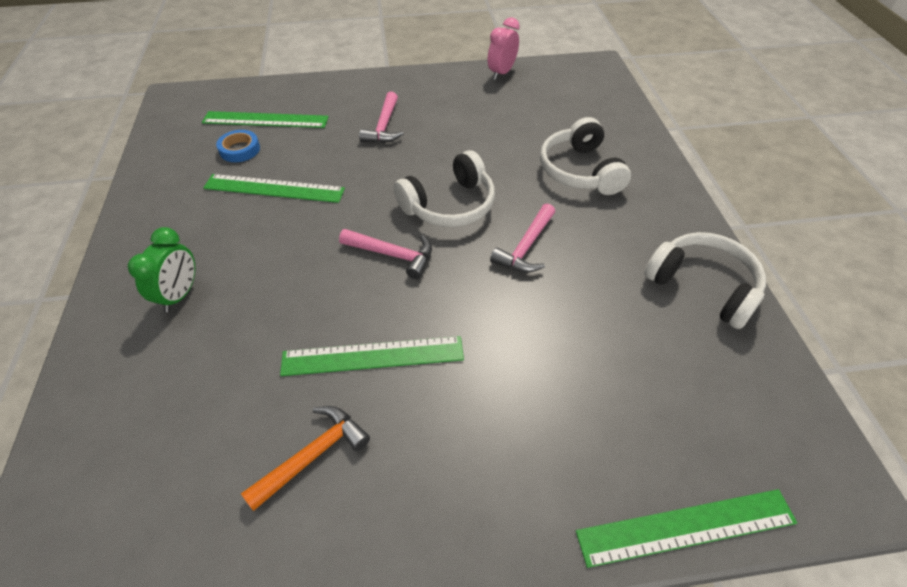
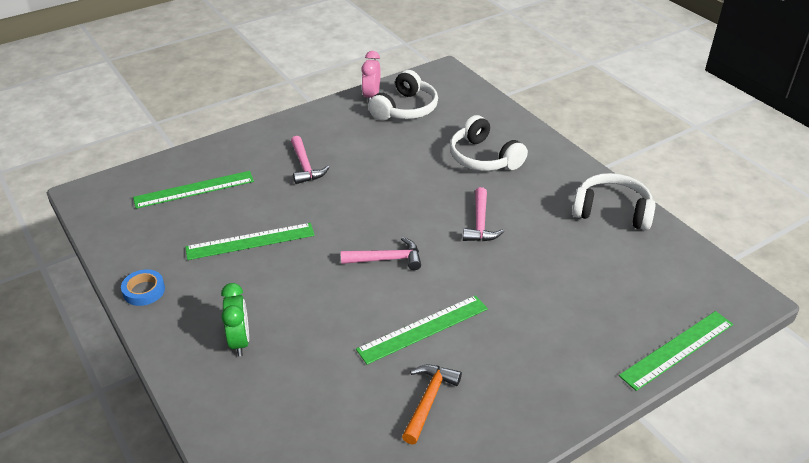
camera: 25 degrees left, 10 degrees down
(240, 149) = (192, 220): blue tape -> blue tape (144, 291)
(449, 205) = (403, 211): white headphones -> white headphones (405, 109)

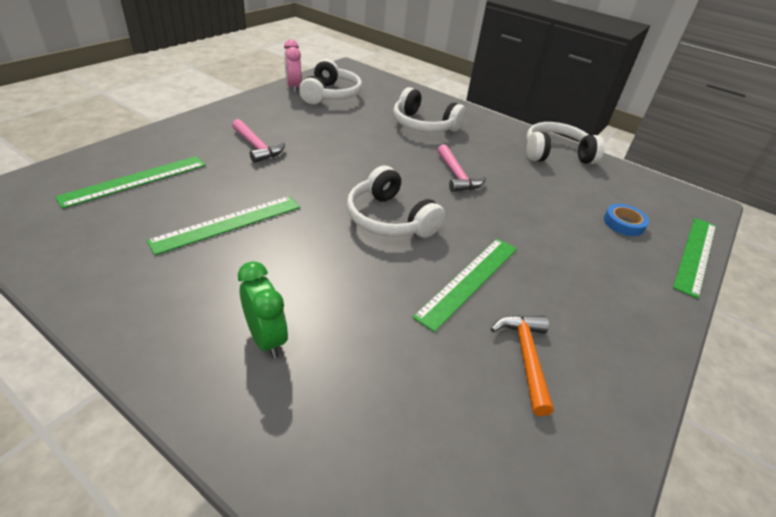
camera: 25 degrees left, 0 degrees up
(144, 291) = (104, 302): blue tape -> blue tape (623, 223)
(387, 259) = (389, 219): pink hammer -> white headphones

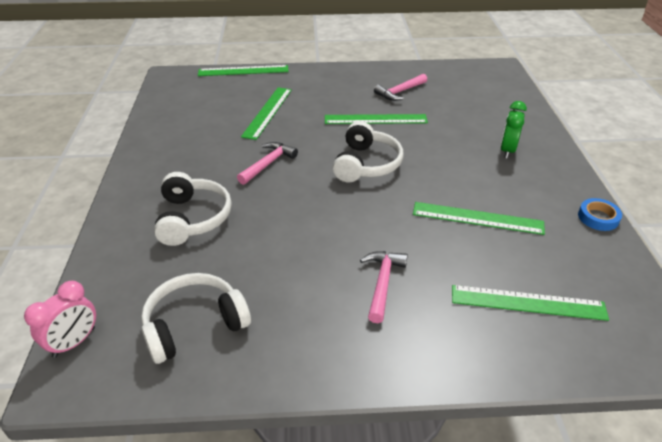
camera: 125 degrees left, 0 degrees up
(293, 88) = (213, 373): pink clock -> pink clock (74, 342)
(525, 357) = (400, 92): orange hammer -> pink hammer
(556, 154) = (162, 137): white headphones -> none
(559, 219) = (267, 112): none -> green ruler
(623, 223) = (239, 93): blue tape -> blue tape (598, 217)

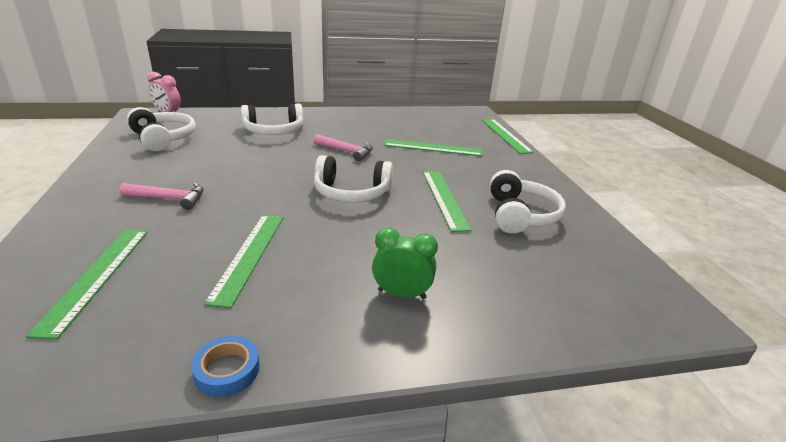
camera: 80 degrees right, 10 degrees down
(400, 92) = (520, 215): pink hammer -> white headphones

